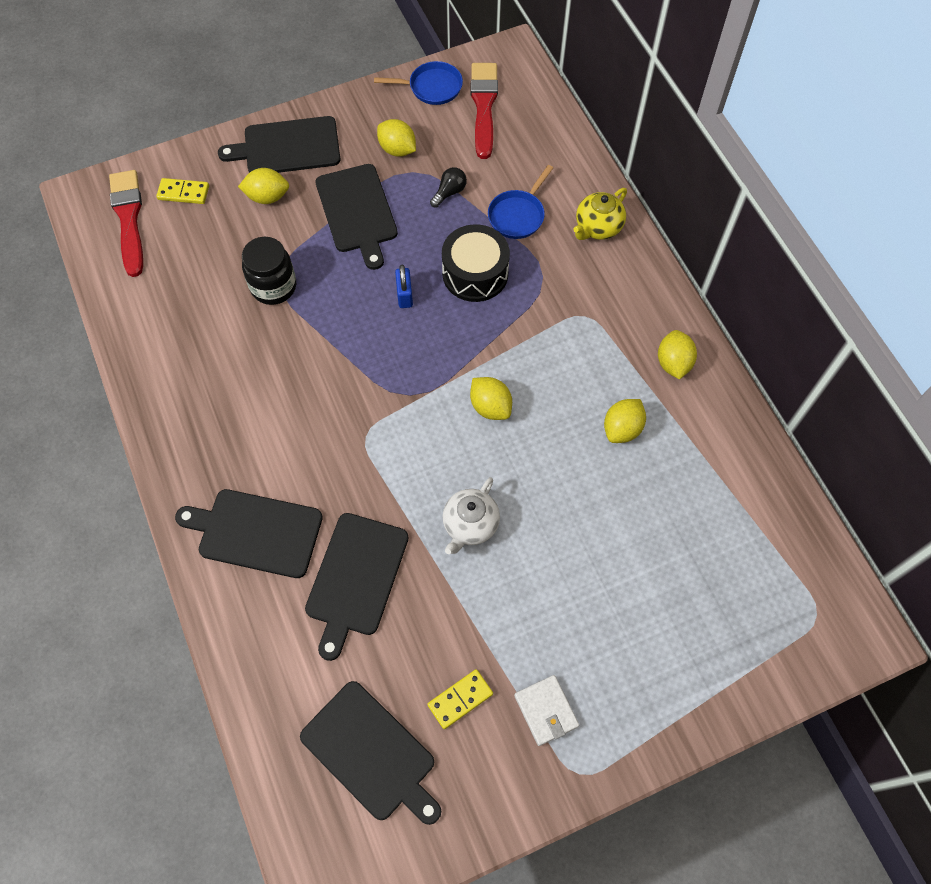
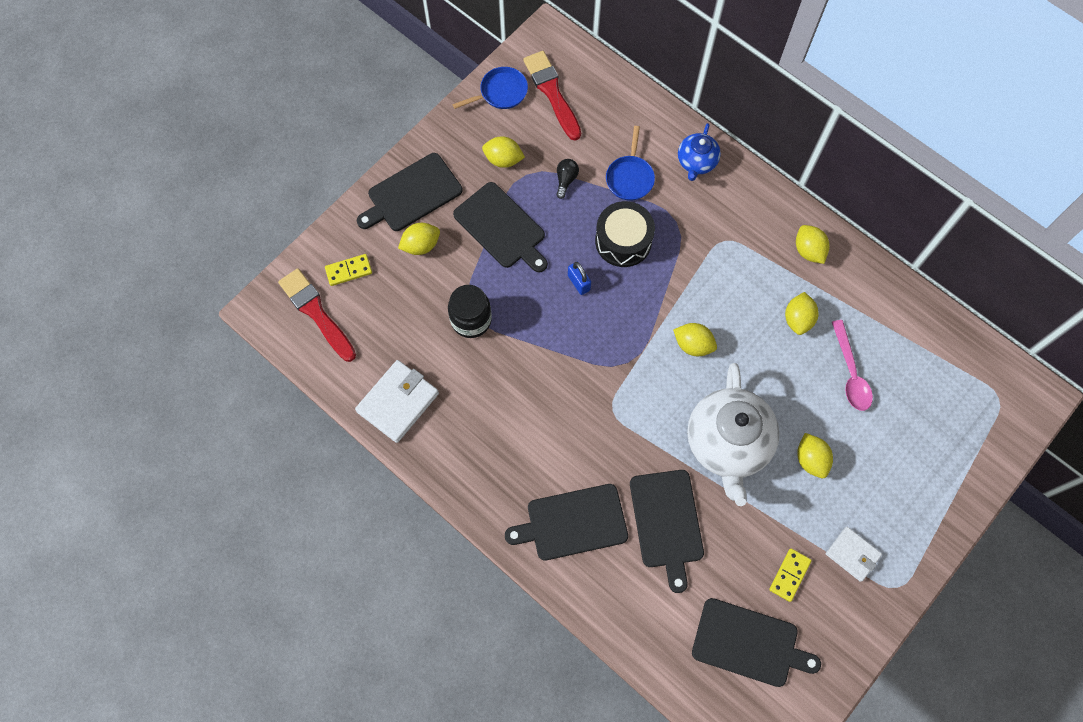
camera: 25 degrees left, 5 degrees up
(153, 334) = (398, 402): none -> white wallet
(470, 525) = (727, 443): white teapot -> white teapot, size x1.92
(554, 584) = (811, 459): none -> yellow lemon
(597, 227) = (696, 162): yellow teapot -> blue teapot
(652, 511) = (850, 373): none -> pink spoon

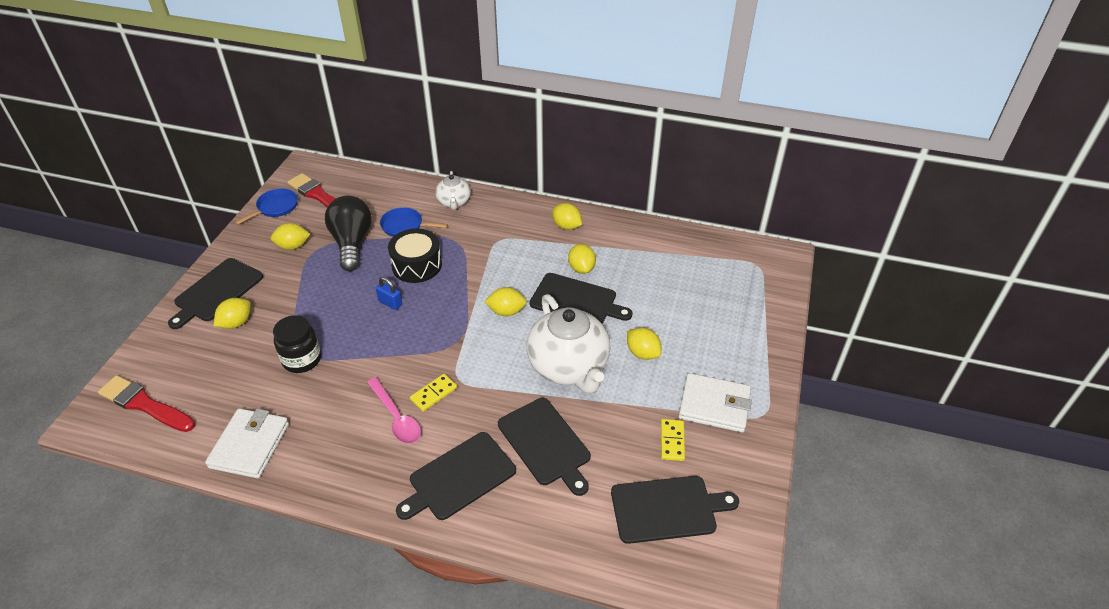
camera: 25 degrees left, 25 degrees down
(349, 271) = (170, 363): yellow domino -> yellow domino (434, 394)
(501, 228) = (307, 289): black cutting board -> black cutting board (576, 301)
(566, 180) = (352, 243): black light bulb -> black light bulb, size x2.35
(630, 177) = (405, 226): blue pan -> blue pan turned 120 degrees clockwise
(696, 162) = (454, 202): blue teapot -> white teapot
(850, 373) = (640, 287): pink spoon -> pink spoon (396, 417)
(852, 554) = (714, 405): white wallet -> white wallet, size x1.60

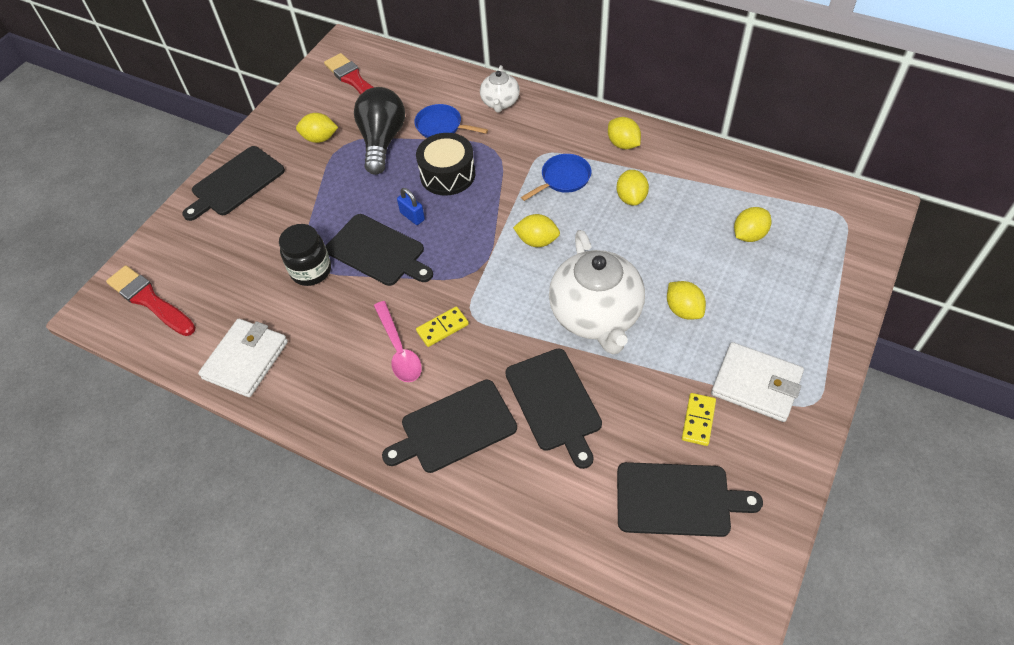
camera: 15 degrees right, 10 degrees up
(236, 323) = (250, 221): yellow lemon -> yellow lemon (749, 235)
(275, 207) = (308, 91): blue pan -> blue pan (563, 179)
(576, 301) = (618, 237): black cutting board -> black cutting board (378, 251)

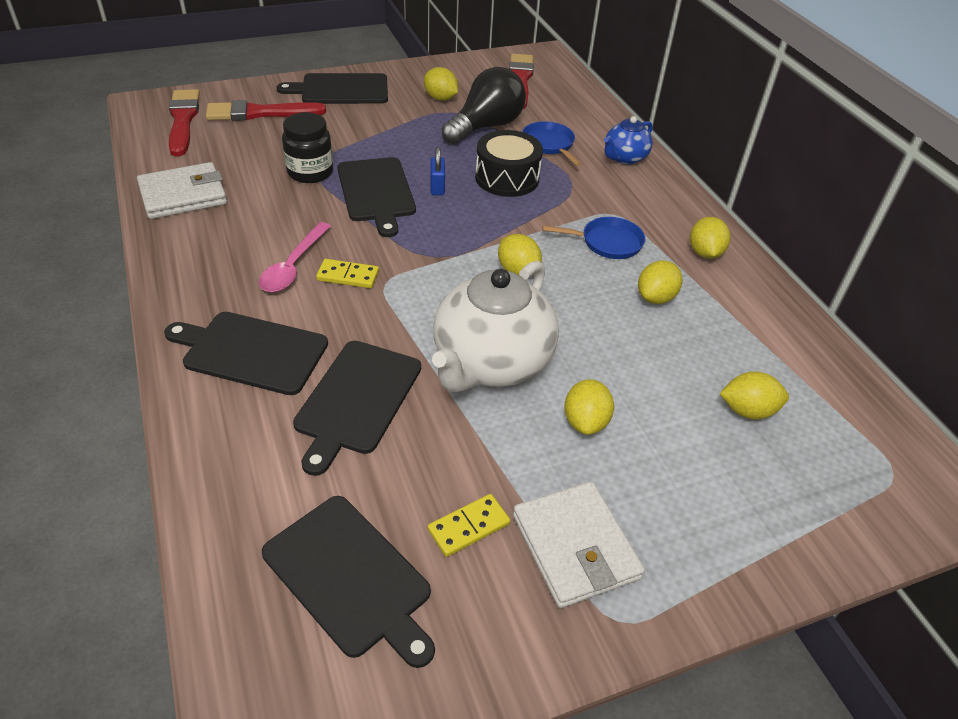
camera: 35 degrees right, 10 degrees down
(202, 249) = (260, 113): none -> red brush
(500, 103) = (624, 158): white teapot -> blue teapot

